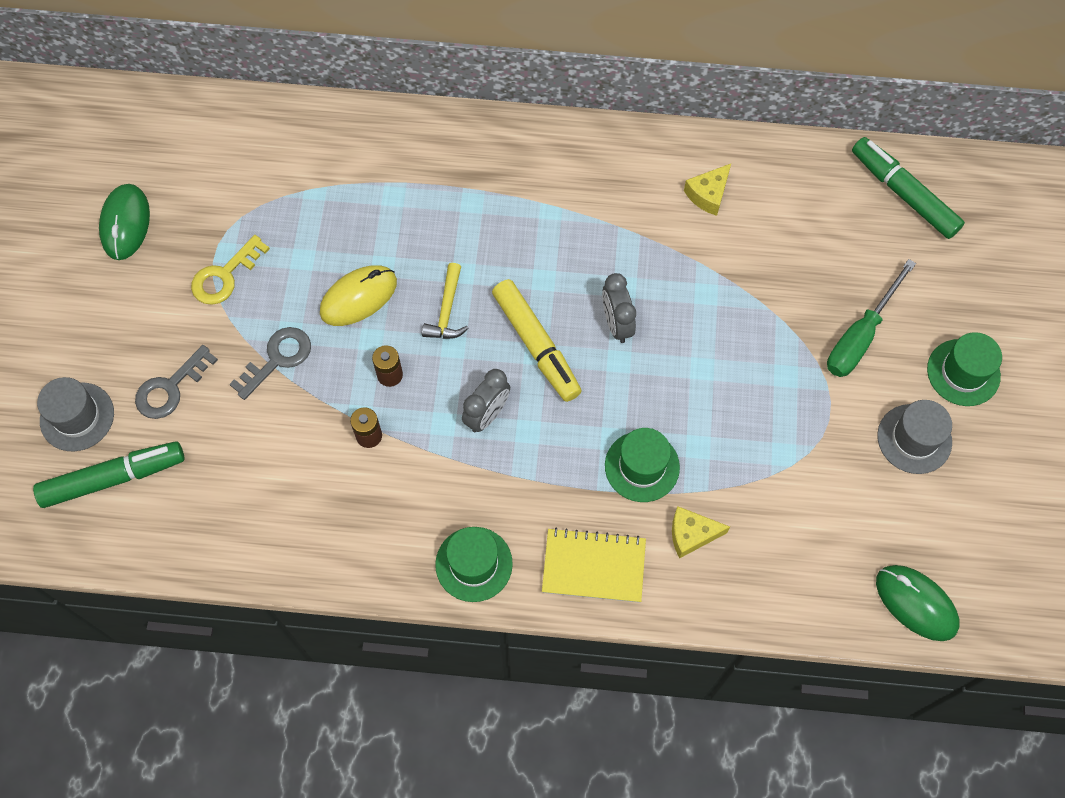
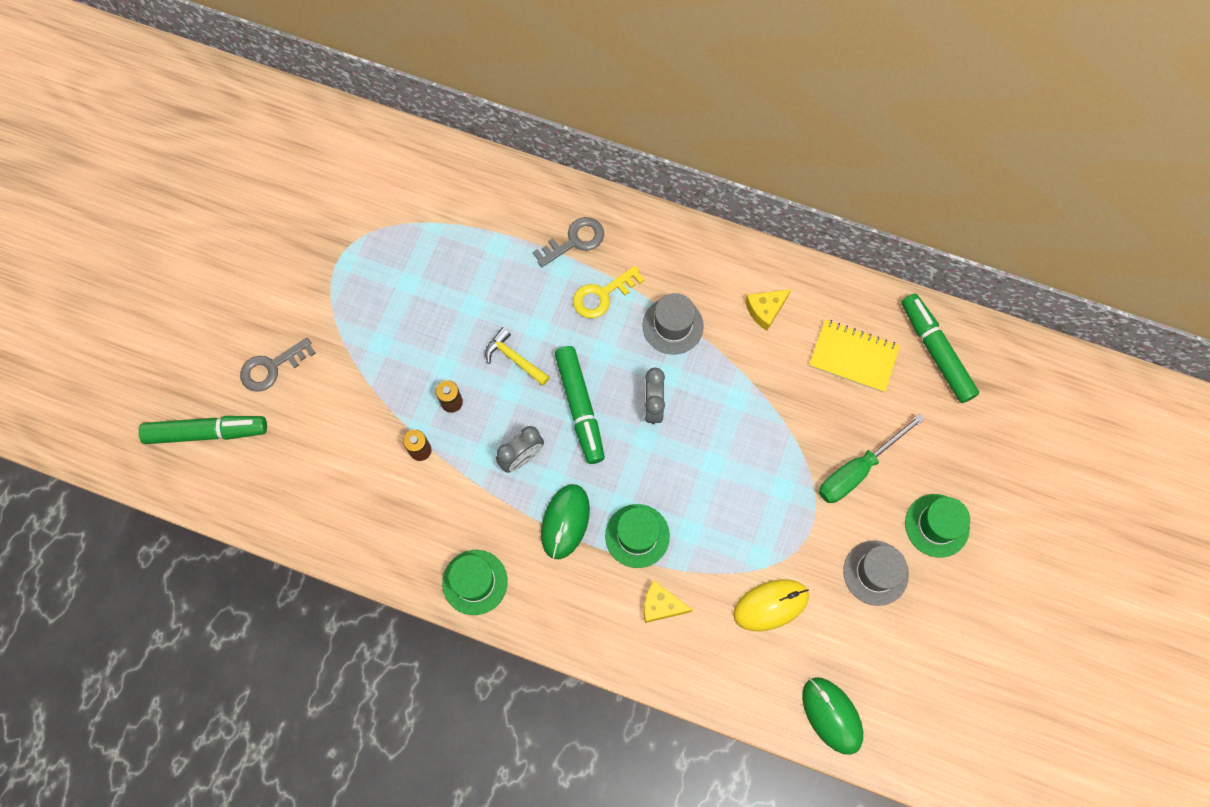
camera: 15 degrees right, 5 degrees up
(77, 417) = (191, 373): grey hat -> grey hat (672, 326)
(125, 223) = (272, 215): green mouse -> green mouse (565, 522)
(225, 276) = (341, 281): yellow key -> yellow key (602, 295)
(277, 359) = (364, 364): grey key -> grey key (574, 241)
(358, 297) = (445, 328): yellow mouse -> yellow mouse (770, 605)
(447, 311) = (514, 358): yellow hammer -> yellow hammer turned 105 degrees clockwise
(536, 345) = (580, 407): yellow marker -> green marker
(593, 566) = (572, 610): yellow notebook -> yellow notebook (853, 357)

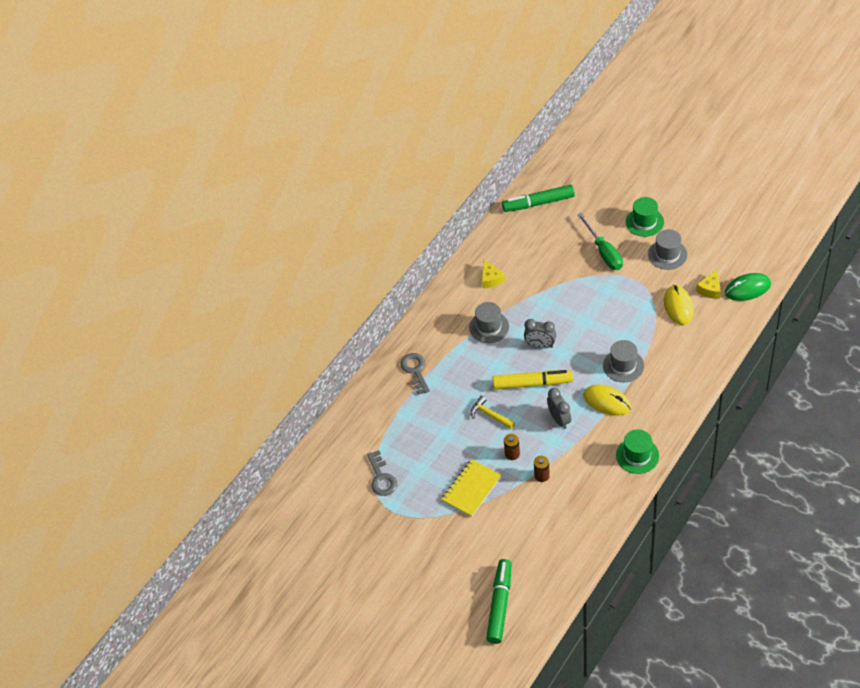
camera: 70 degrees left, 20 degrees down
(272, 367) = (461, 559): grey key -> grey key (381, 478)
(514, 358) = (490, 415): yellow hammer -> yellow hammer turned 75 degrees clockwise
(565, 522) = (607, 401): green mouse -> yellow mouse
(580, 407) = (532, 383): green marker -> yellow marker
(602, 295) = (458, 361): yellow key -> none
(637, 536) = (623, 365): green hat -> grey hat
(661, 605) = (669, 360): yellow cheese -> yellow cheese (710, 289)
(853, 357) = (532, 242): yellow notebook -> yellow notebook (471, 489)

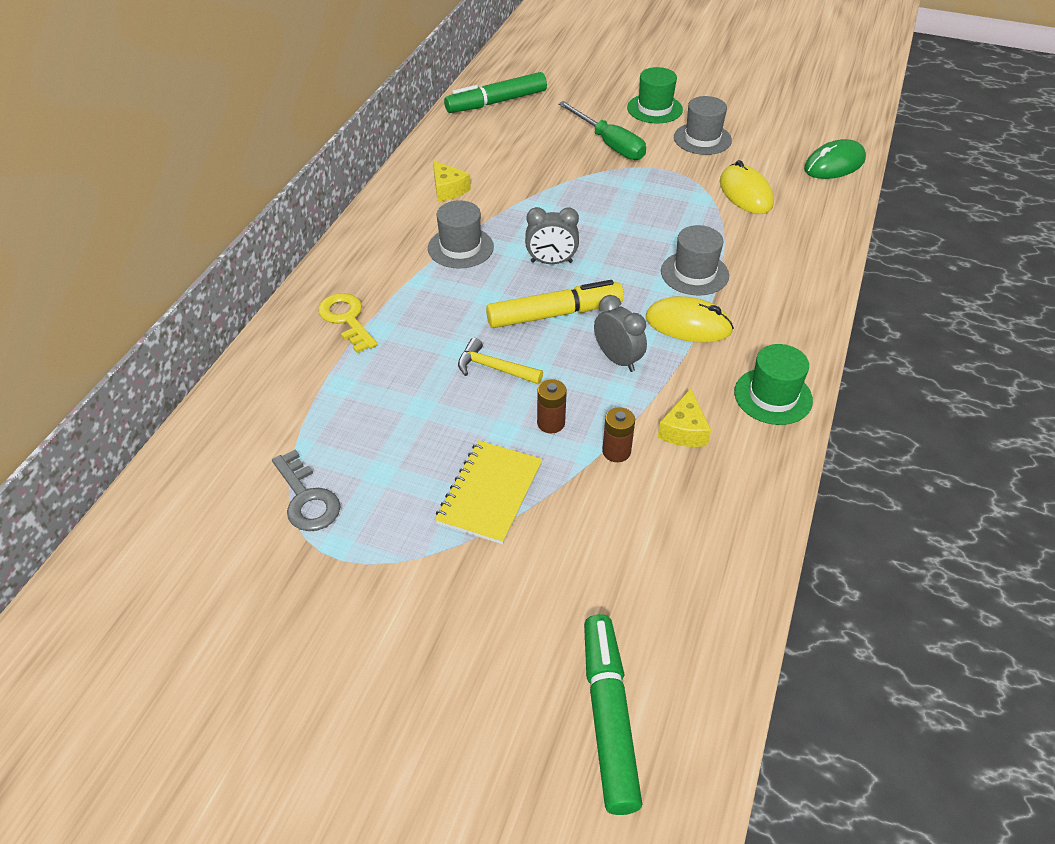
camera: 20 degrees left, 5 degrees down
(415, 370) = (346, 319): grey key -> yellow key
(710, 289) = (782, 170): yellow cheese -> yellow cheese (684, 430)

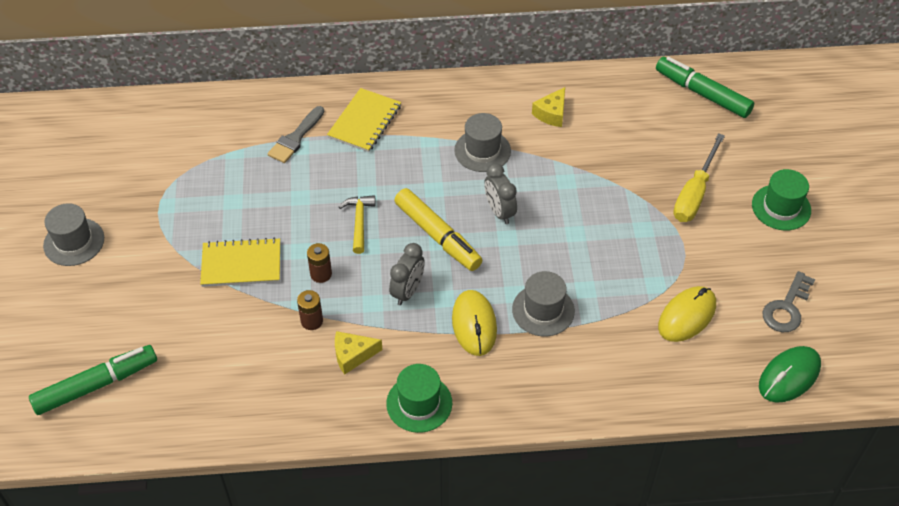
camera: 65 degrees right, 5 degrees up
(306, 498) = (196, 175): grey key -> grey key (786, 308)
(322, 384) = (295, 138): none -> grey brush
(346, 319) = (365, 122): yellow key -> yellow notebook
(609, 144) = (694, 193): green screwdriver -> yellow screwdriver
(702, 139) = (755, 259): grey hat -> grey hat (74, 242)
(834, 164) = (789, 376): green mouse -> green mouse turned 75 degrees counterclockwise

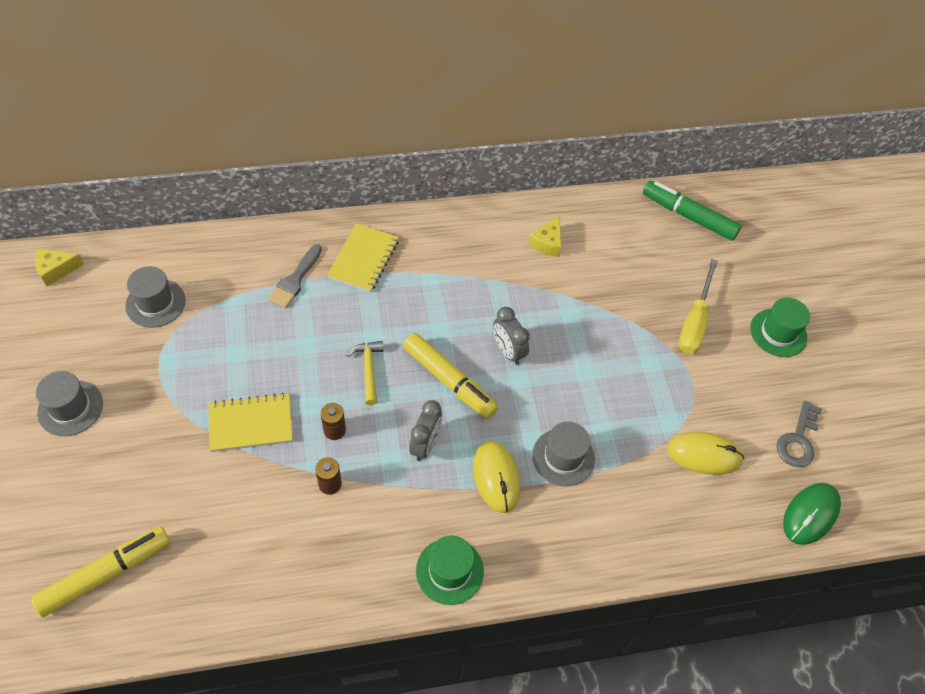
camera: 10 degrees left, 5 degrees up
(96, 385) = (106, 574): green marker -> yellow marker
(353, 355) = (376, 520): yellow cheese -> yellow cheese (56, 270)
(482, 150) = (484, 285): grey hat -> grey hat (155, 303)
(687, 316) = (704, 455): yellow mouse -> yellow mouse turned 60 degrees clockwise

